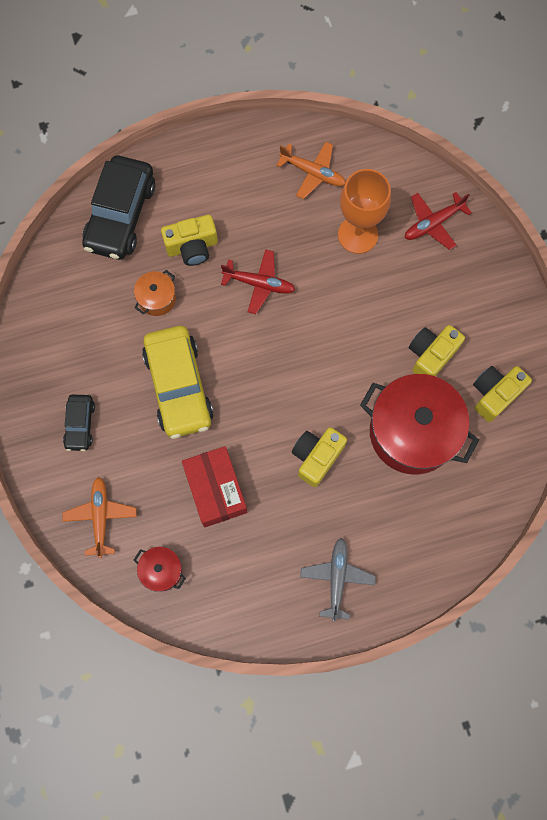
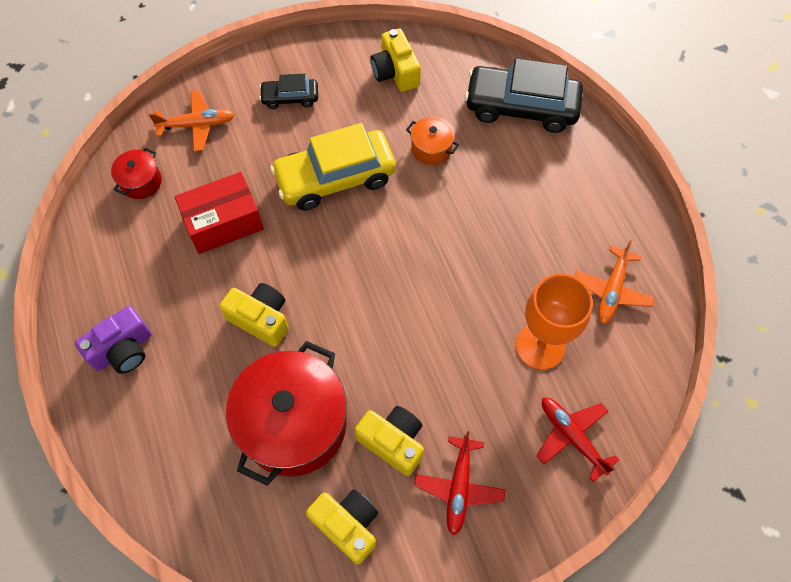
camera: 85 degrees right, 10 degrees down
(192, 247) = (496, 175): yellow camera -> yellow camera (395, 72)
(259, 284) = (461, 244): red plane -> red plane (459, 487)
(337, 578) = (123, 350): grey plane -> purple camera

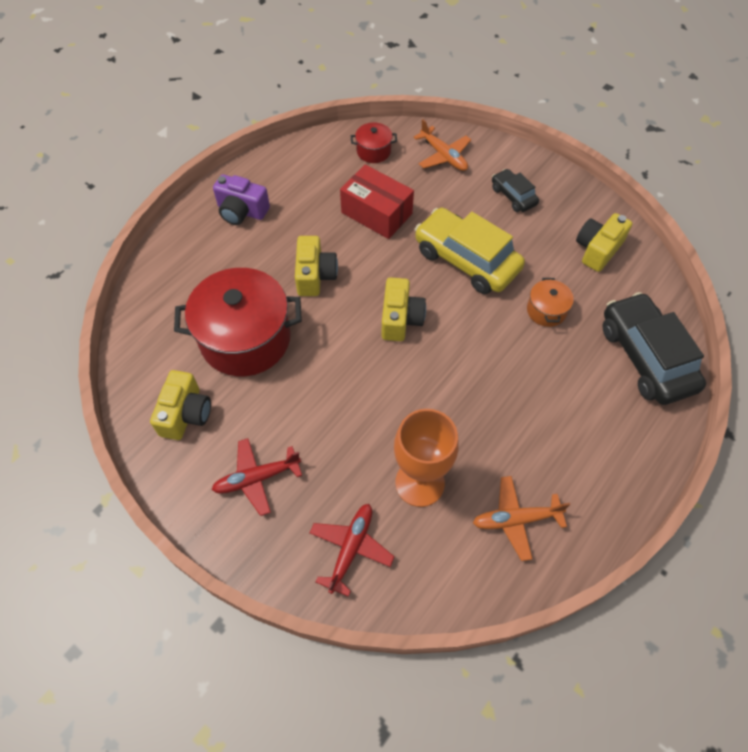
camera: 60 degrees right, 5 degrees down
(393, 442) = (268, 412): yellow camera -> yellow camera (400, 319)

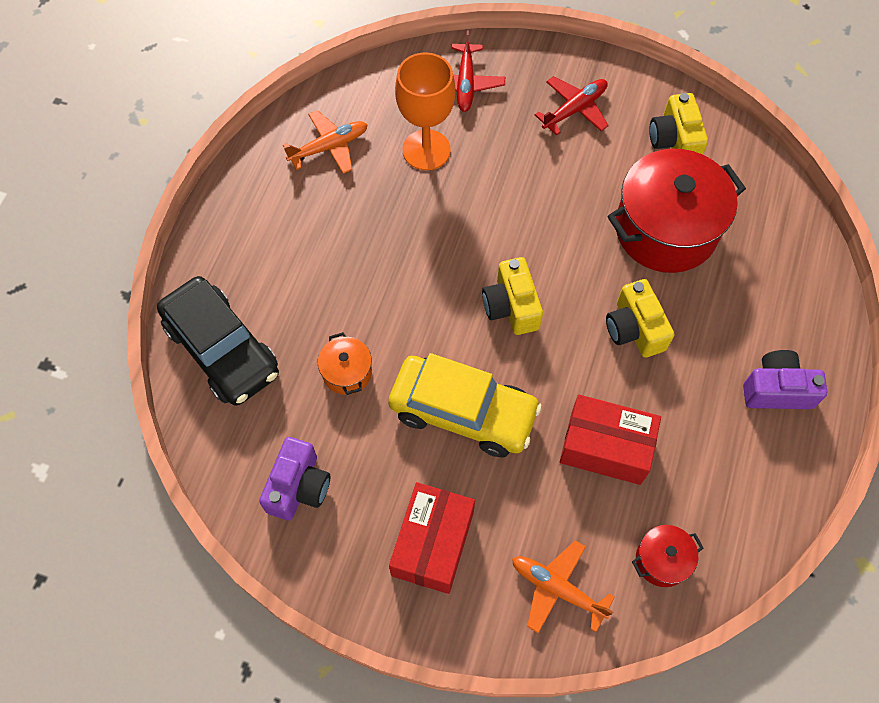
camera: 160 degrees right, 5 degrees up
(513, 196) = (433, 543): black car -> red box
(597, 250) = (298, 487): yellow camera -> purple camera

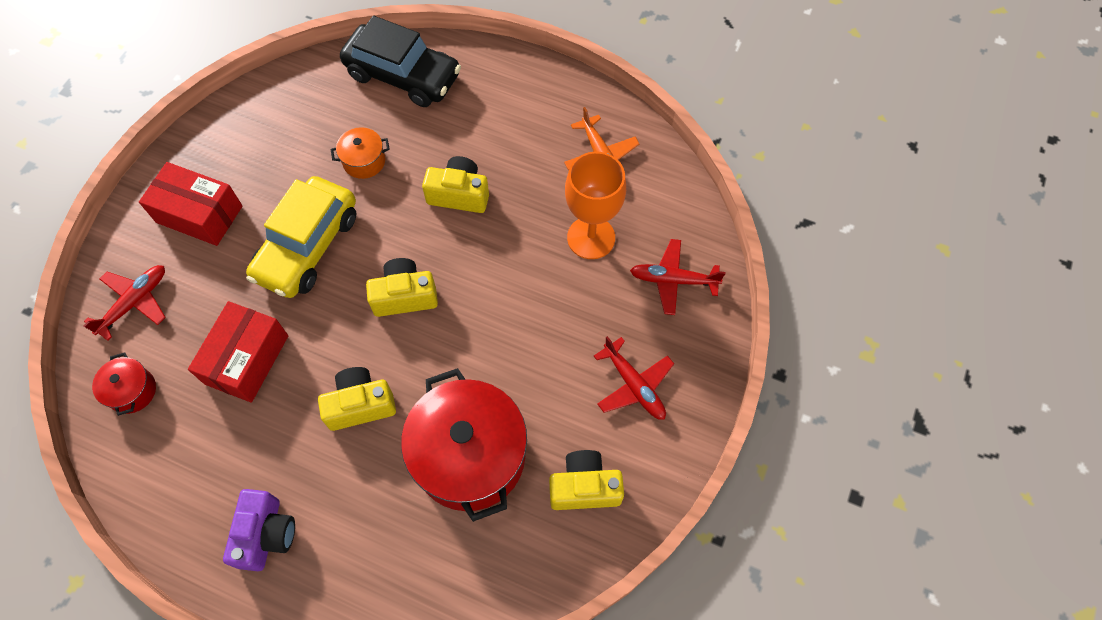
camera: 95 degrees right, 0 degrees up
(222, 349) = (403, 75): black car -> black car turned 120 degrees counterclockwise
(298, 487) = (272, 124): purple camera -> none
(384, 271) = (459, 194): none -> yellow camera
(557, 588) = (135, 303): orange plane -> red plane

